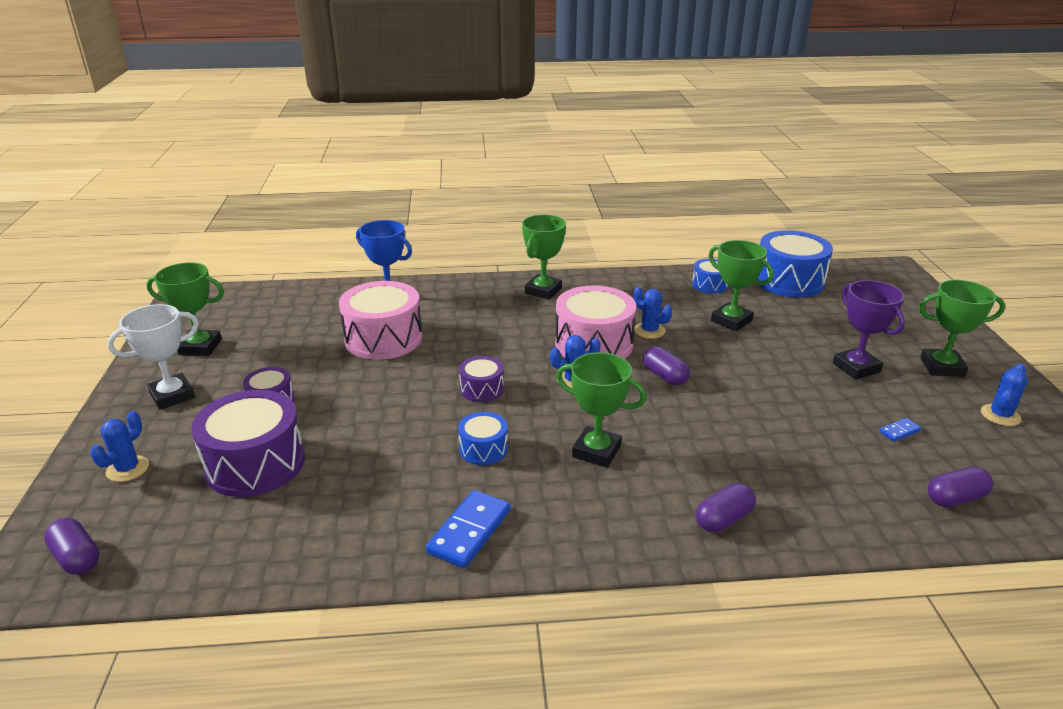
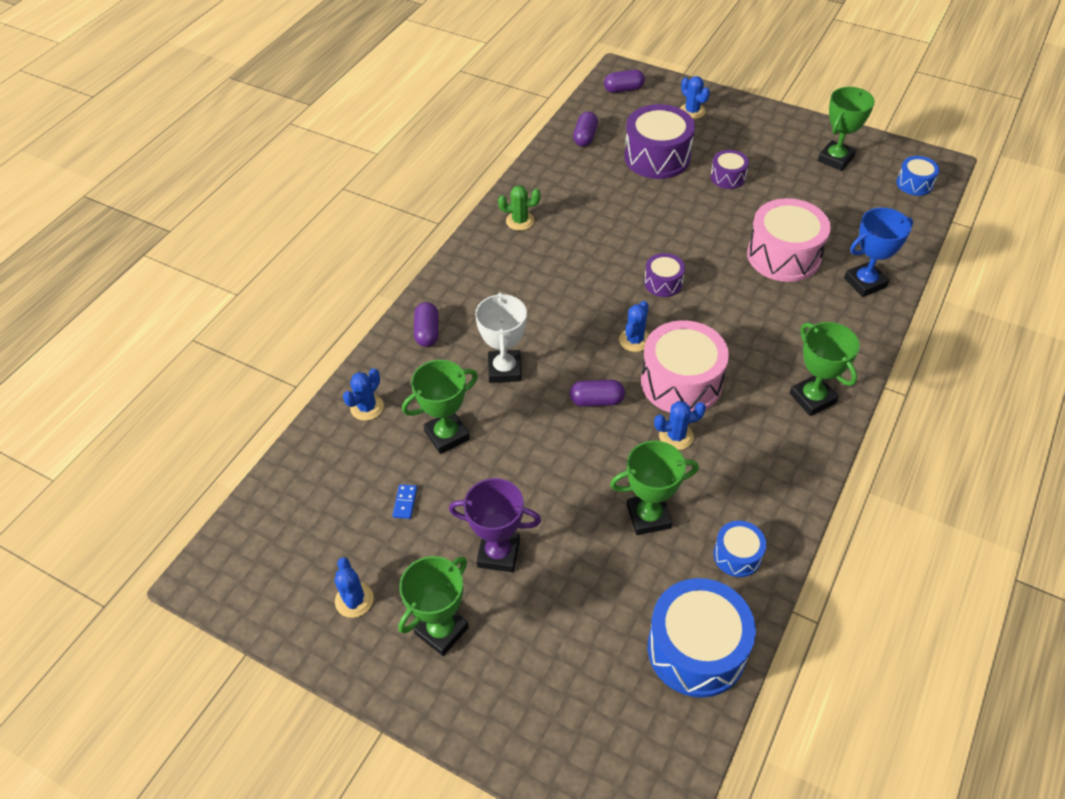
camera: 125 degrees right, 20 degrees up
(172, 396) = (768, 137): white trophy -> white trophy (504, 369)
(469, 531) = (520, 221): blue domino -> green cactus
(483, 449) = (590, 255): blue drum -> blue drum (914, 183)
(596, 451) = (540, 308): green trophy -> green trophy (447, 435)
(864, 510) = (367, 407): none -> blue cactus
(955, 498) = (326, 468): purple capsule -> purple capsule (585, 137)

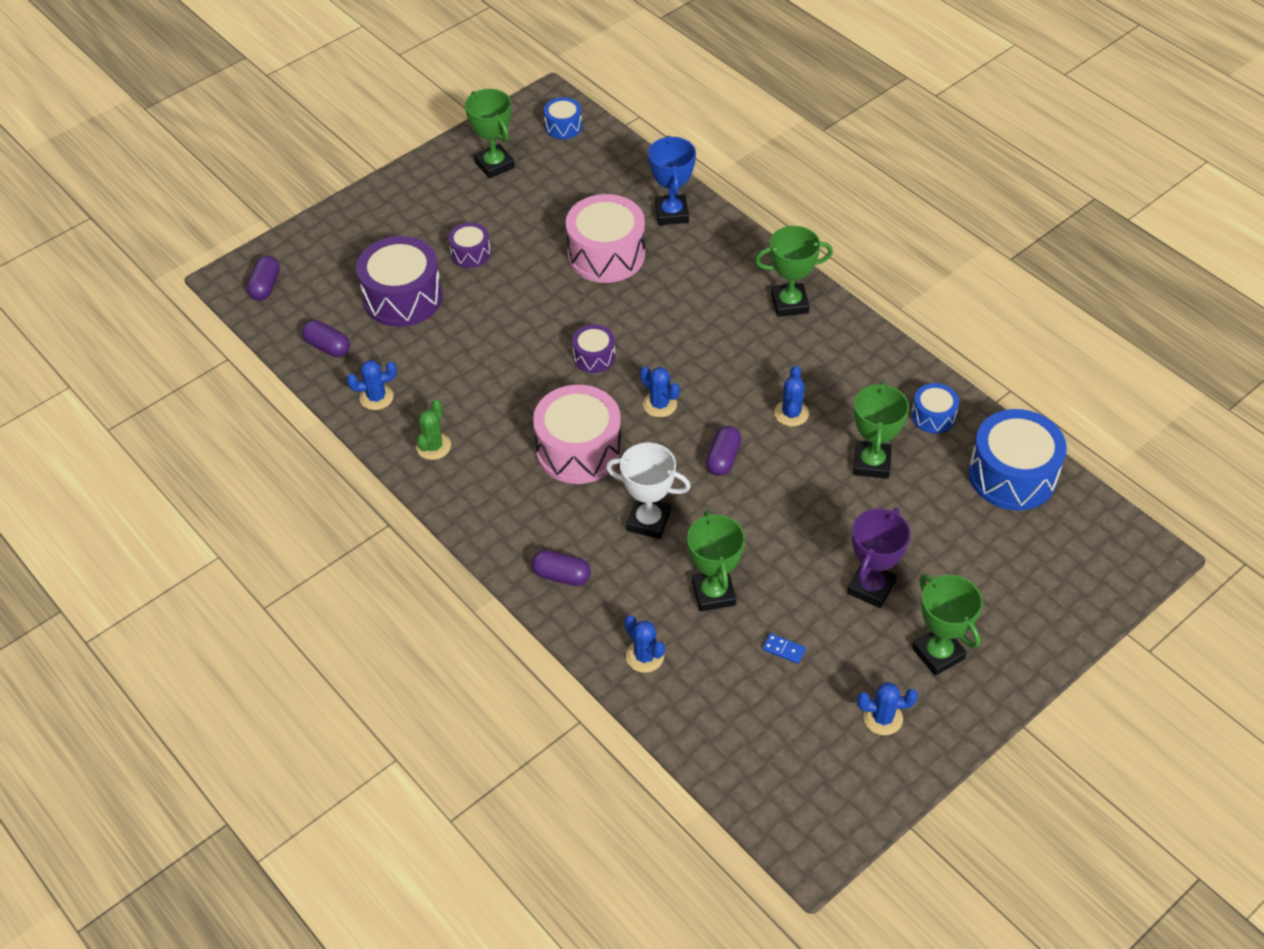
camera: 70 degrees left, 0 degrees up
(681, 382) = (729, 387): pink drum -> pink drum (579, 450)
(692, 111) = (346, 243): blue cactus -> blue cactus (376, 397)

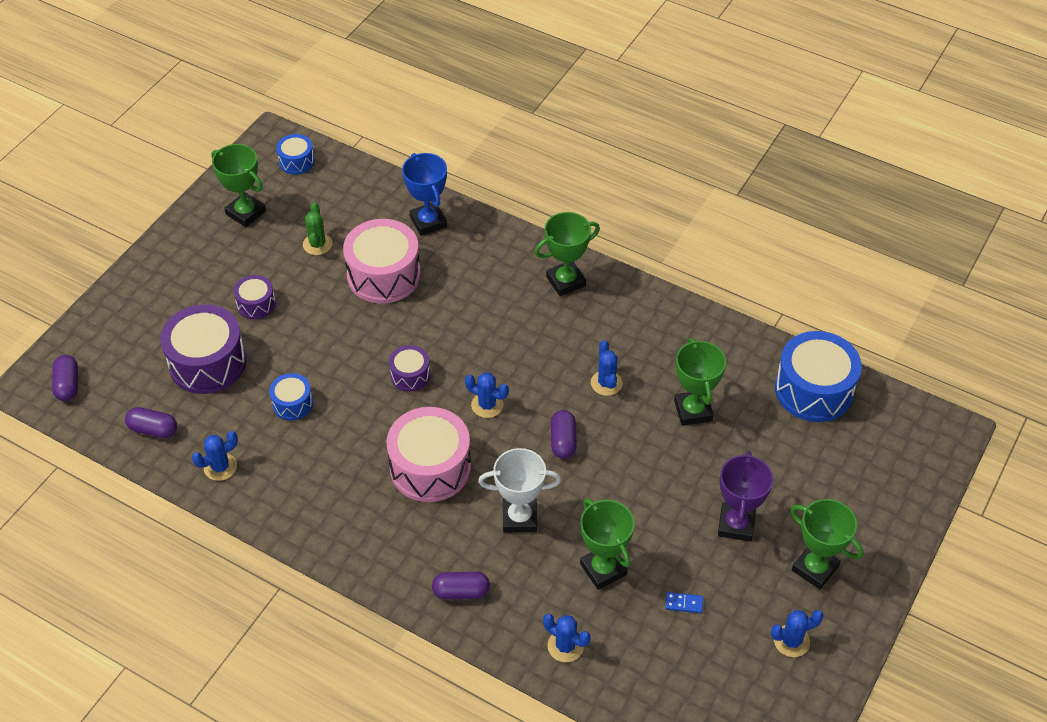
camera: 20 degrees left, 0 degrees up
(433, 446) = (293, 500): green cactus -> green cactus (317, 244)
(933, 416) = (728, 354): blue drum -> blue drum (292, 403)

